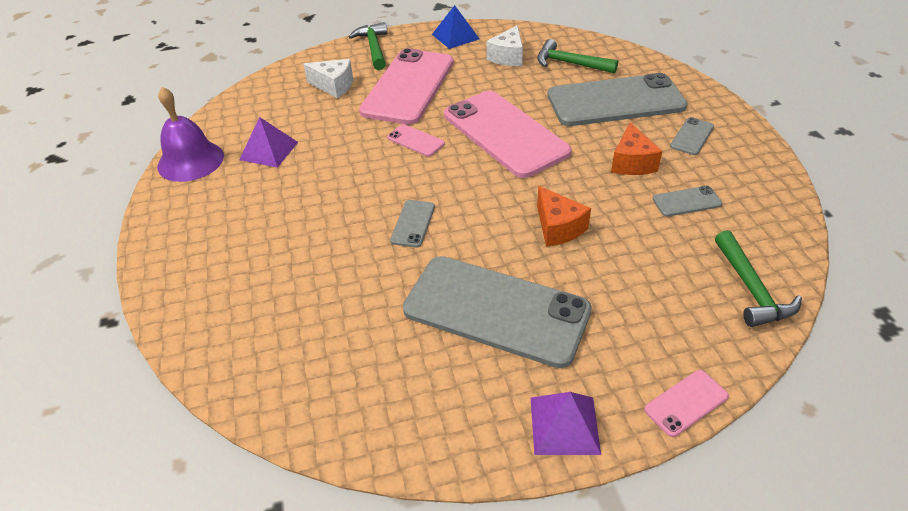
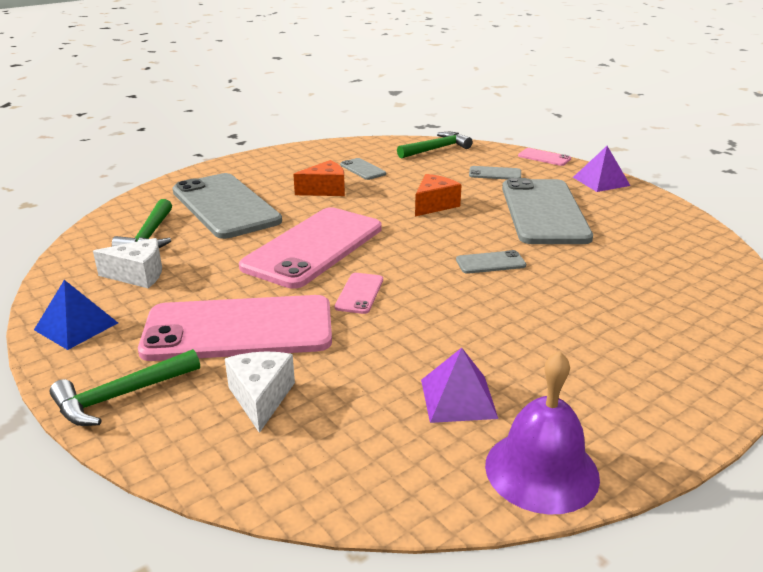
camera: 115 degrees left, 15 degrees down
(692, 136) = (271, 174): grey phone -> grey phone (495, 174)

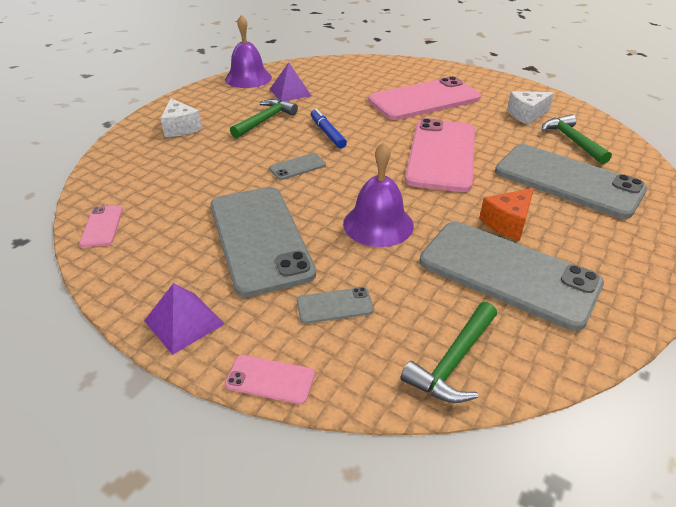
camera: 160 degrees right, 10 degrees up
(76, 326) = (508, 87): blue pyramid -> none
(121, 396) = (439, 71): green hammer -> green hammer (265, 120)
(261, 398) = (379, 79): white cheese -> white cheese (180, 128)
(359, 293) = (376, 128): pink phone -> pink phone (102, 226)
(362, 169) = (508, 273): grey phone -> grey phone, size x2.42
(432, 299) = (327, 133): none -> blue marker
(434, 205) = (378, 224): orange cheese -> purple bell

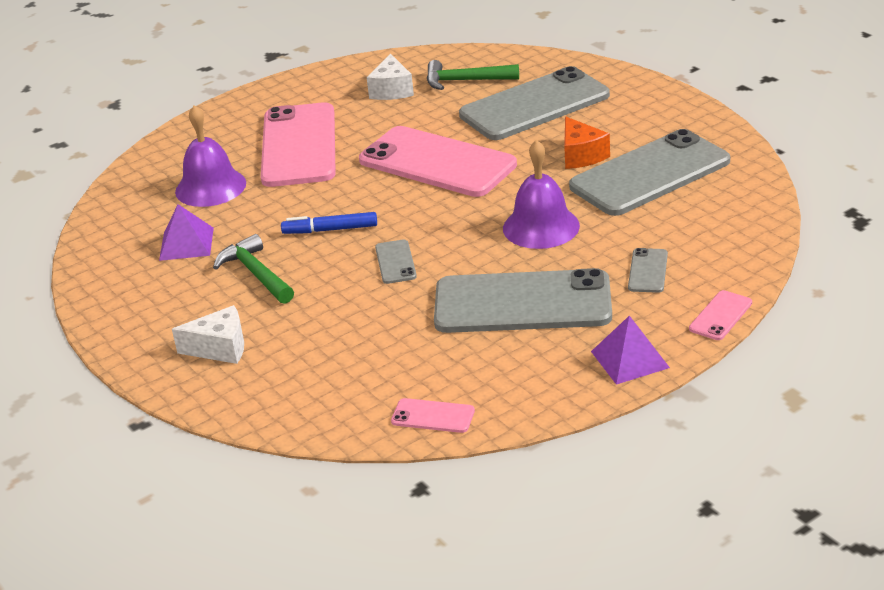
camera: 65 degrees left, 5 degrees down
(248, 78) = (102, 276): purple bell -> purple bell (210, 187)
(453, 361) = (738, 224): green hammer -> none

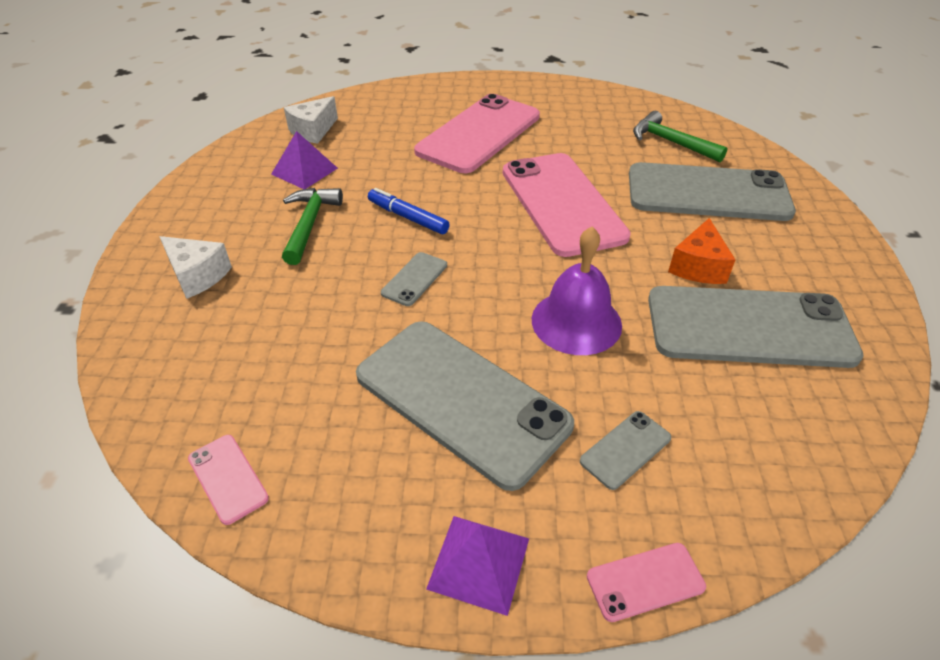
camera: 35 degrees right, 10 degrees up
(210, 187) = (380, 135): purple bell -> none
(391, 90) = (602, 122): white cheese -> white cheese (313, 131)

